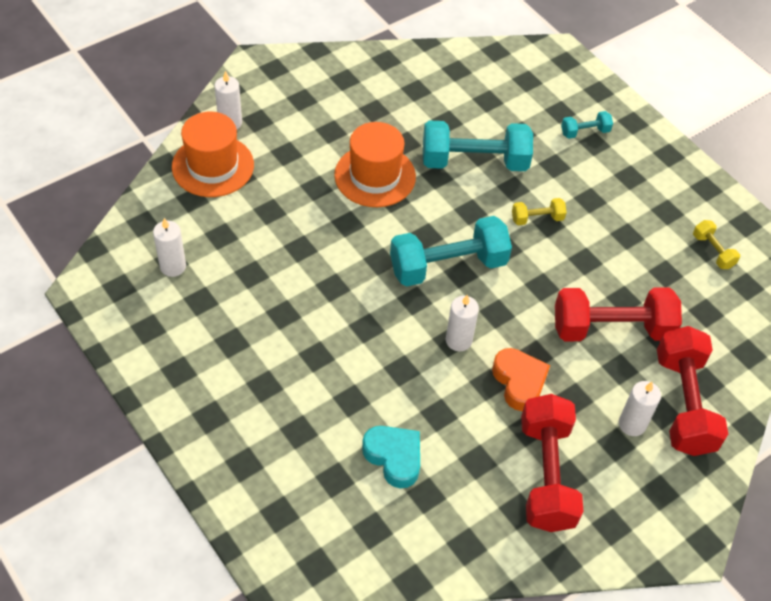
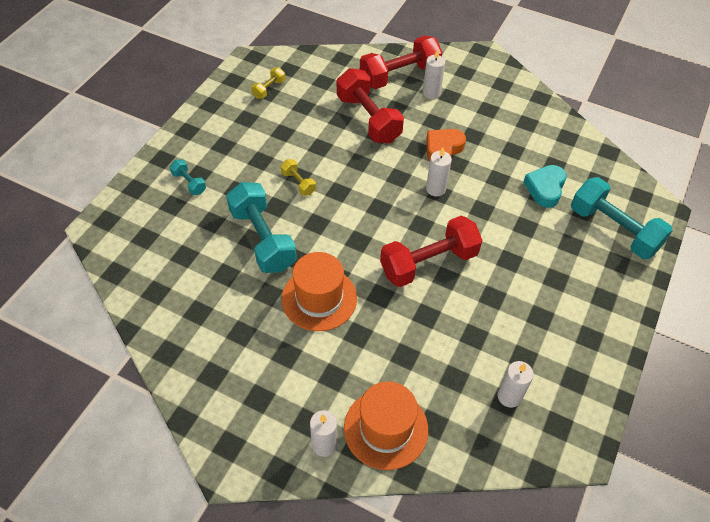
camera: 115 degrees left, 0 degrees up
(448, 266) = (377, 217): turquoise dumbbell -> turquoise dumbbell (613, 230)
(546, 474) = (495, 118): red dumbbell -> red dumbbell (428, 263)

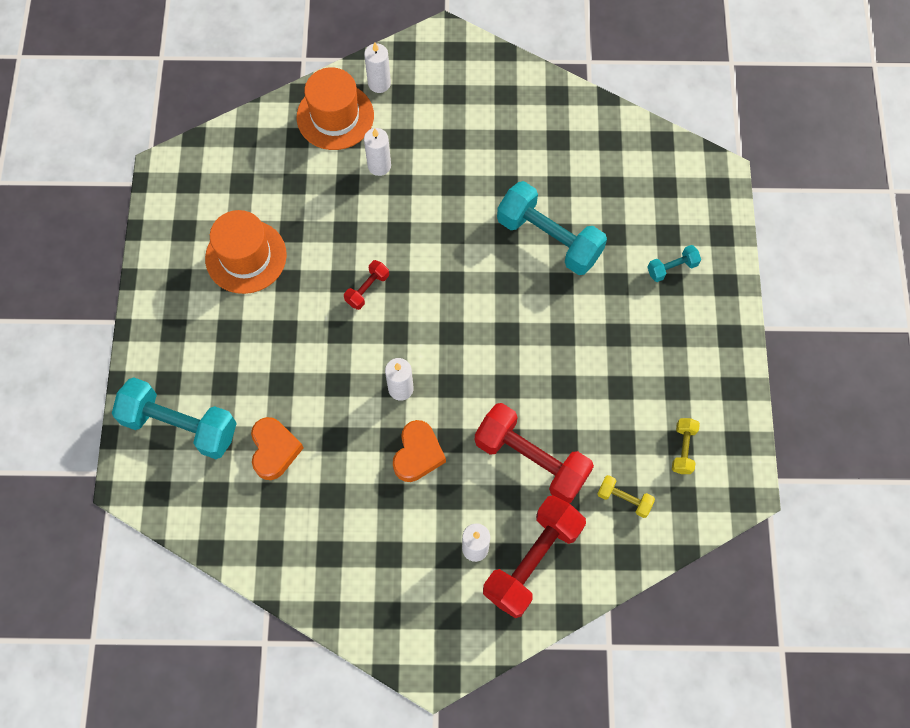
camera: 155 degrees right, 15 degrees up
(189, 183) = (672, 268): turquoise dumbbell -> turquoise dumbbell turned 45 degrees counterclockwise
(298, 183) = (556, 323): yellow dumbbell -> yellow dumbbell (624, 499)
(319, 298) = (455, 202): orange hat -> orange hat (246, 256)
(428, 263) = (367, 289): red dumbbell -> red dumbbell, size x0.47
(509, 396) = (239, 188): white candle -> white candle (379, 166)
(545, 188) = (274, 450): turquoise heart -> orange heart

